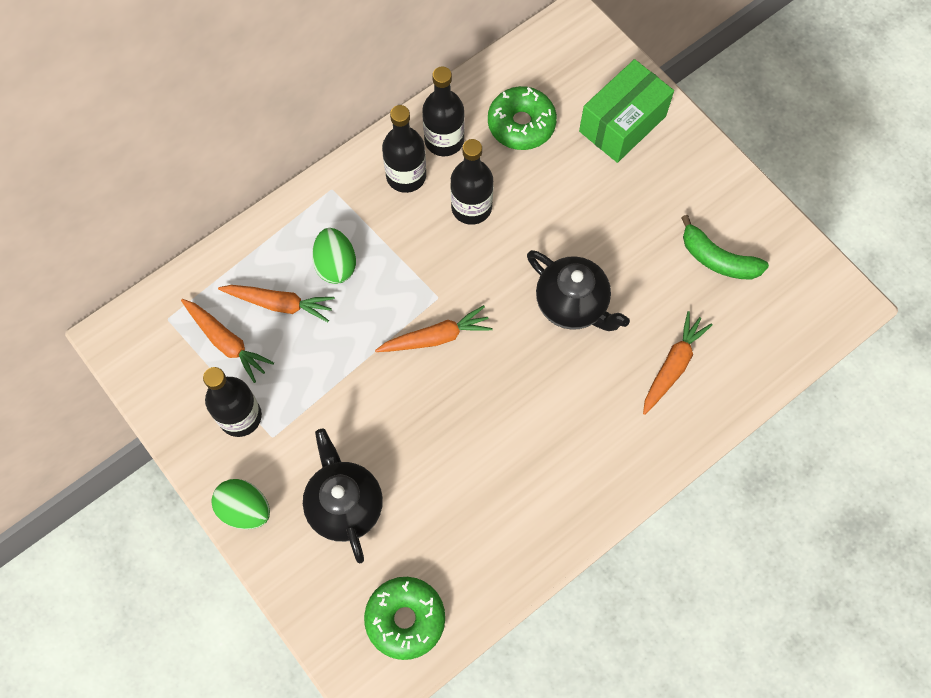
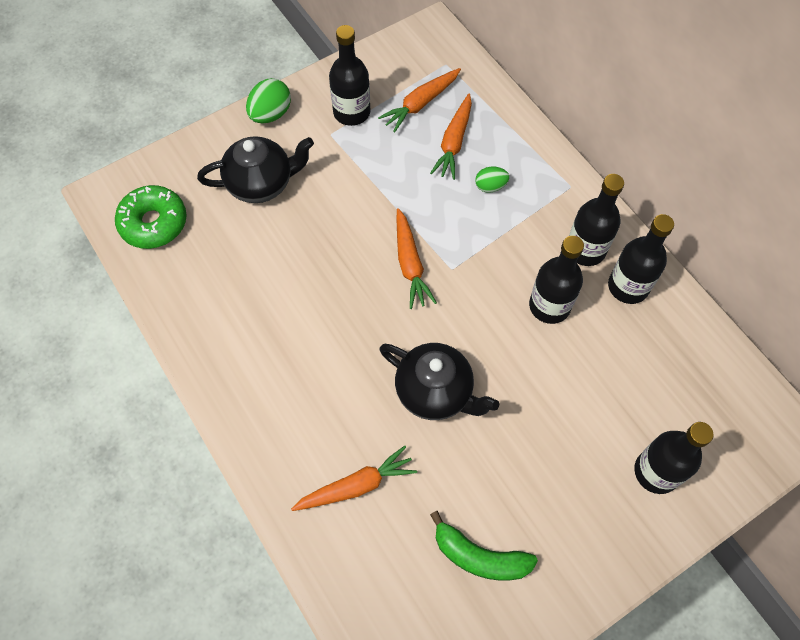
camera: 95 degrees right, 5 degrees down
(336, 265) = (490, 186): green egg -> green egg, size x0.63
(521, 124) = (650, 363): green donut -> none
(572, 304) = (435, 392): black teapot -> black teapot turned 105 degrees counterclockwise
(622, 123) = (656, 472): green box -> black bottle
(673, 366) = (356, 485): orange carrot -> orange carrot turned 60 degrees counterclockwise
(718, 259) = (479, 556): green banana -> green banana turned 105 degrees counterclockwise

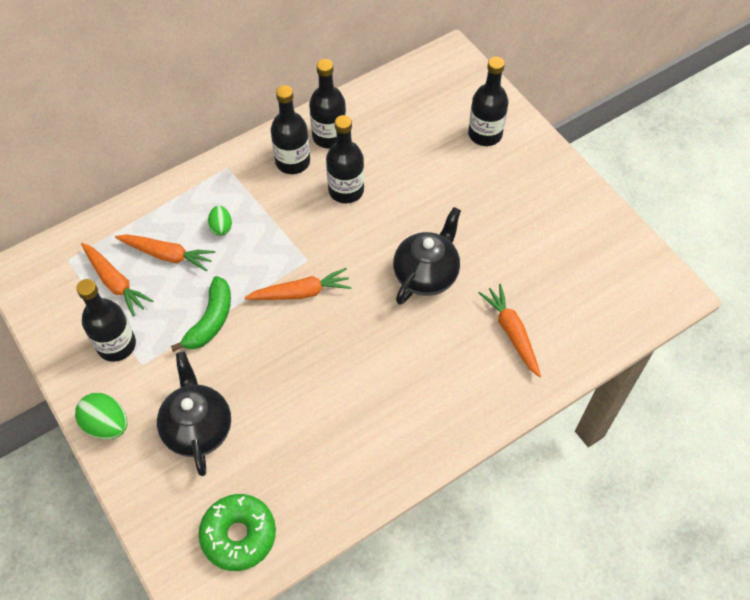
camera: 90 degrees left, 5 degrees down
(479, 556) = (560, 247): green banana -> green banana (211, 320)

